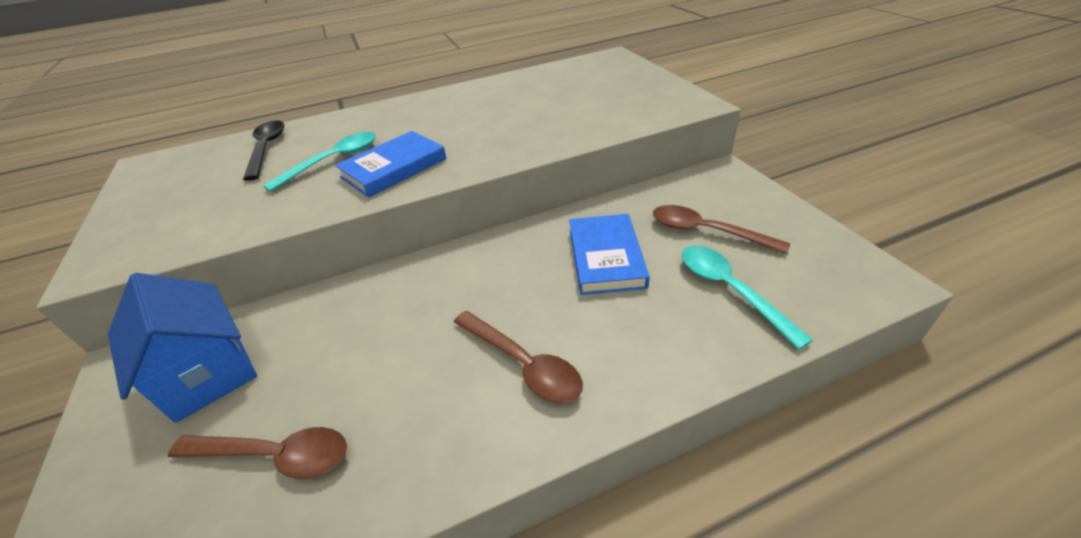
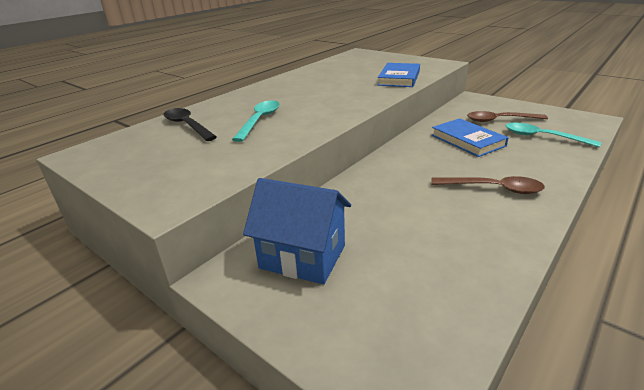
camera: 30 degrees left, 10 degrees down
(275, 455) = (420, 269): brown spoon -> none
(394, 168) = (313, 115): blue book -> blue book (399, 78)

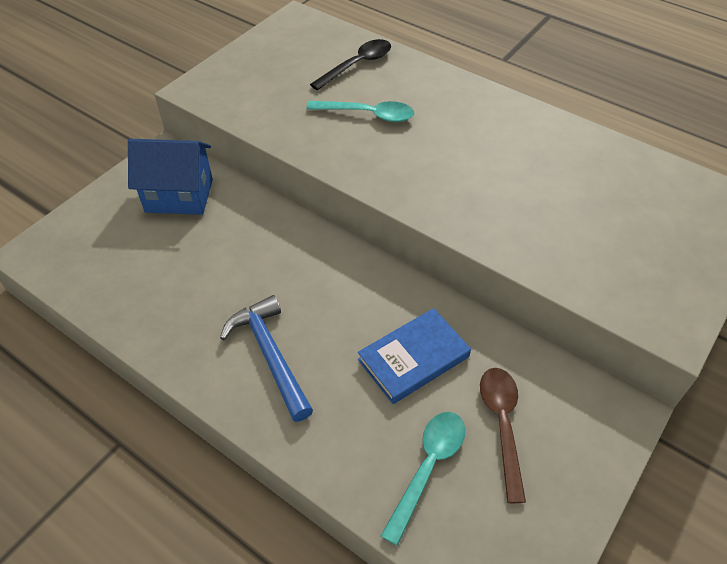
camera: 85 degrees right, 20 degrees up
(303, 256) = (179, 196): blue house -> blue house turned 75 degrees clockwise
(399, 78) = (553, 250): blue book -> none
(493, 189) = (270, 356): brown spoon -> blue hammer

